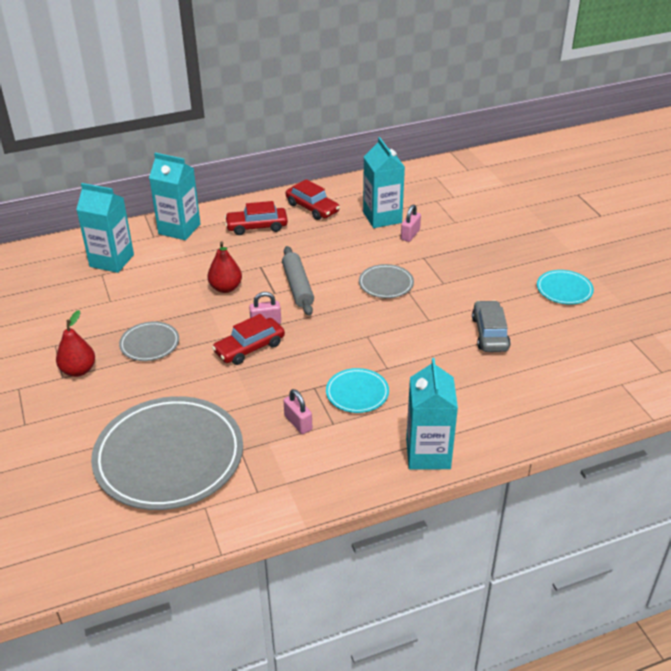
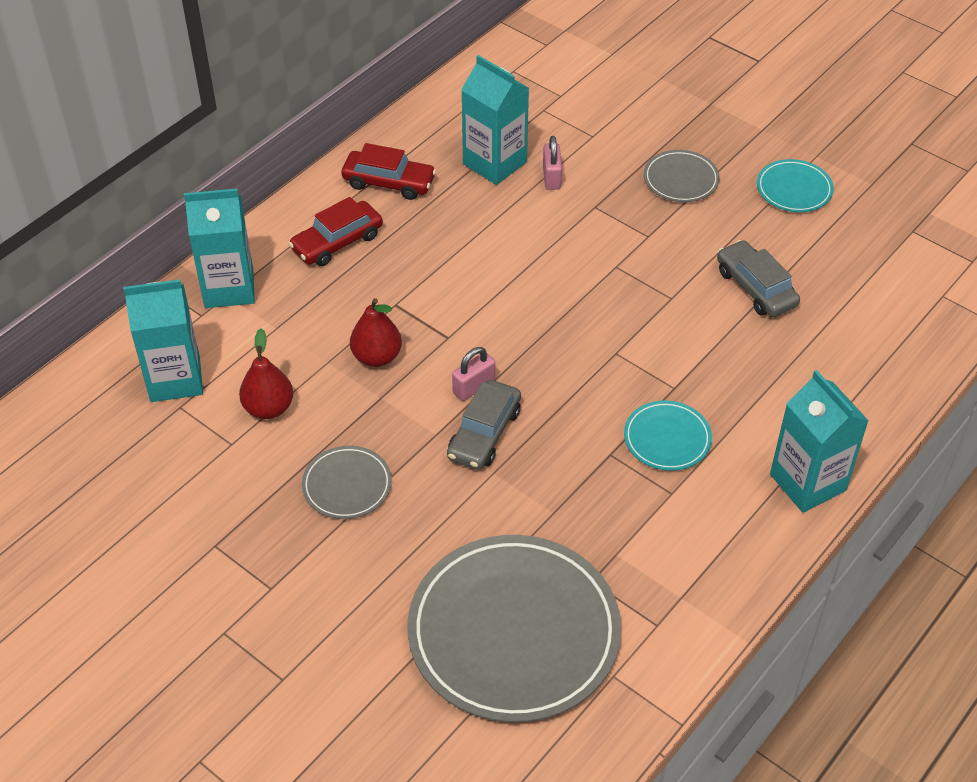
camera: 30 degrees left, 10 degrees up
(78, 370) = (284, 568): red pear -> red pear (268, 408)
(249, 348) = (484, 433): red car -> grey car
(297, 286) = (470, 315): grey rolling pin -> none
(298, 423) = (630, 511): pink padlock -> none
(386, 284) = (579, 265): grey plate -> grey plate (681, 179)

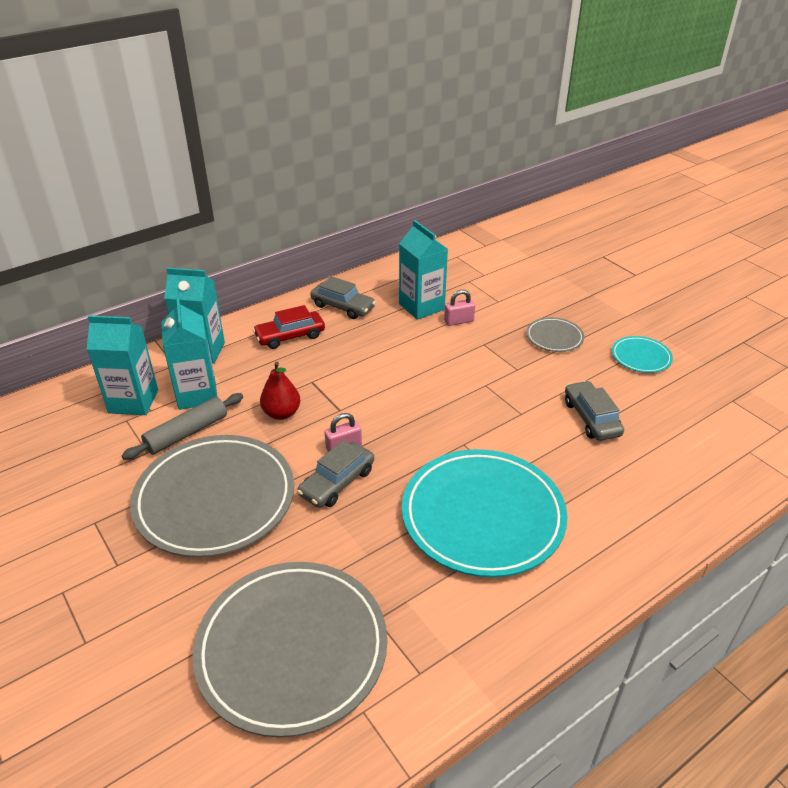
camera: 15 degrees right, 10 degrees down
(268, 408) = (187, 433): red pear -> grey rolling pin
(347, 485) = (215, 499): grey plate -> grey plate, size x2.20
(389, 182) = (343, 307): red car -> grey car
(551, 177) = (459, 321): pink padlock -> pink padlock turned 60 degrees clockwise
(667, 438) = (482, 516): turquoise plate -> turquoise plate, size x2.20
(807, 482) = (594, 577): turquoise carton -> turquoise carton (197, 394)

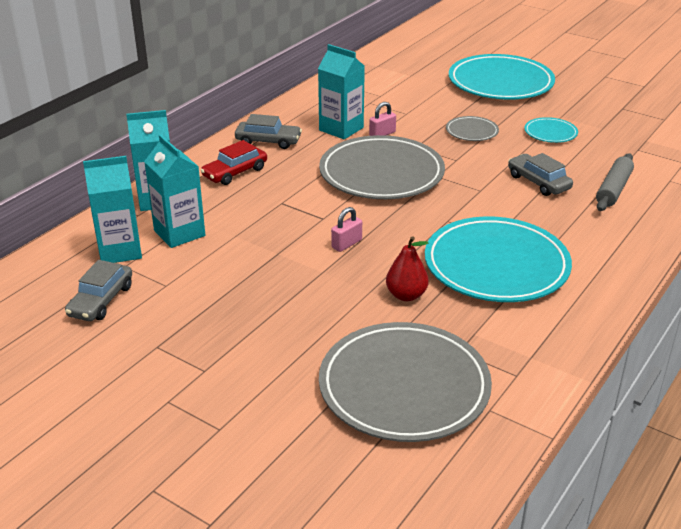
camera: 20 degrees left, 5 degrees down
(187, 433) = (193, 263): grey rolling pin -> grey rolling pin (613, 189)
(215, 499) = (258, 304): grey plate -> grey plate (381, 173)
(281, 413) = (271, 231): red pear -> red pear (406, 295)
(337, 482) = (359, 269): grey car -> grey car (101, 301)
(620, 282) = (500, 82): none -> turquoise plate

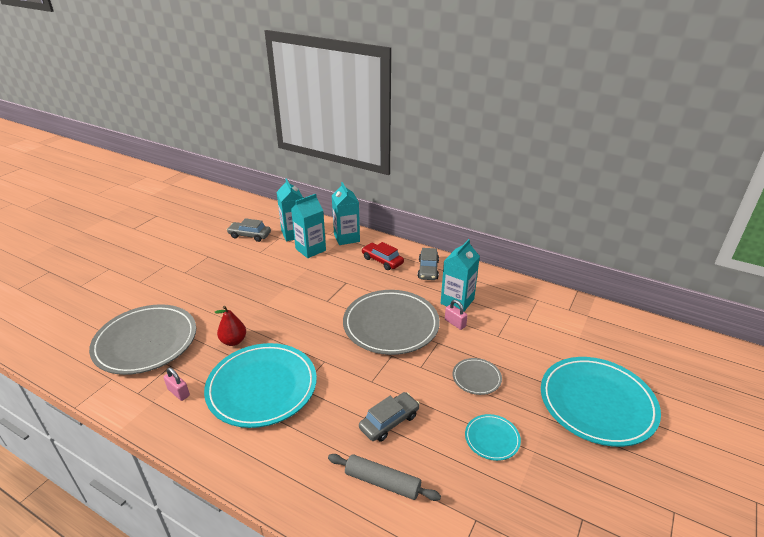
camera: 85 degrees right, 0 degrees up
(346, 244) = (295, 312): pink padlock -> pink padlock (178, 392)

